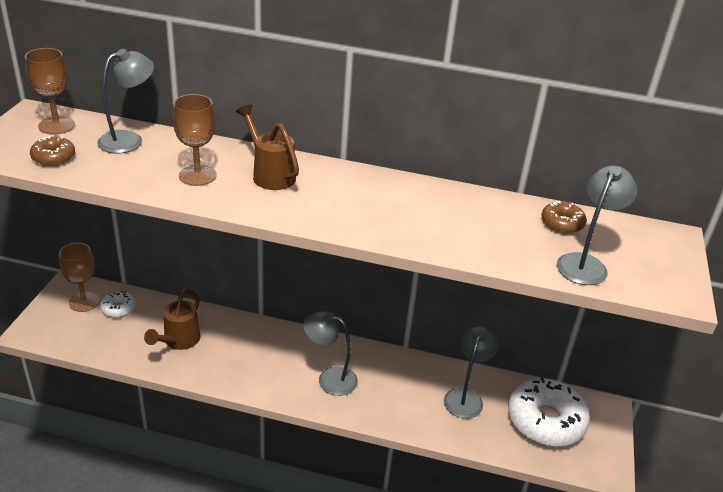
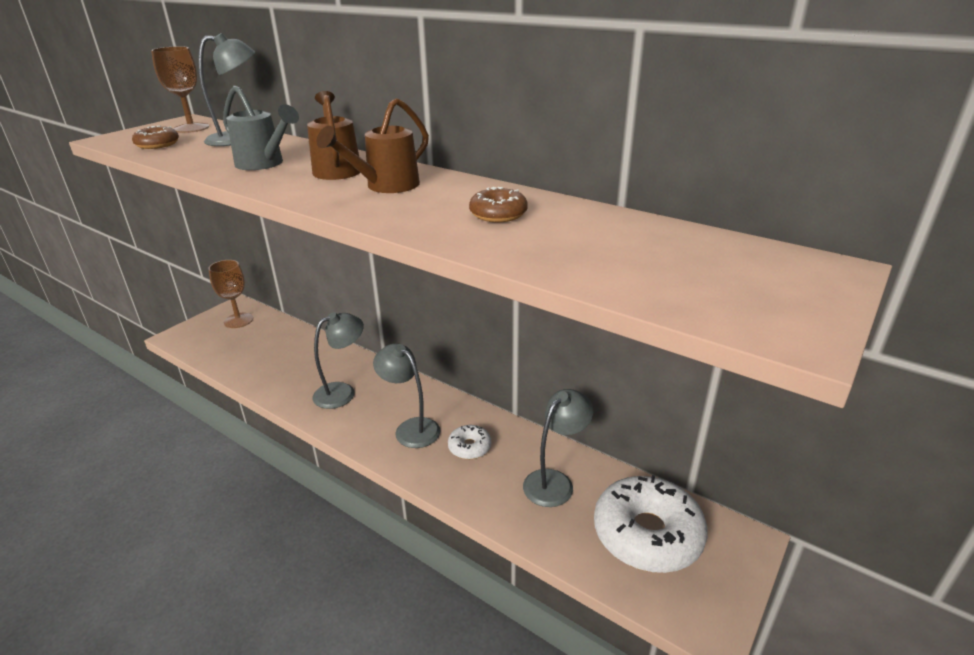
camera: 25 degrees right, 5 degrees down
(118, 308) = (262, 330): white donut -> white donut (469, 447)
(178, 341) = (291, 365): brown watering can -> brown watering can (386, 186)
(197, 175) = (264, 164): brown goblet -> grey watering can
(562, 223) = (654, 237): brown donut -> brown donut (498, 214)
(585, 263) = (654, 279): grey lamp -> grey lamp (342, 392)

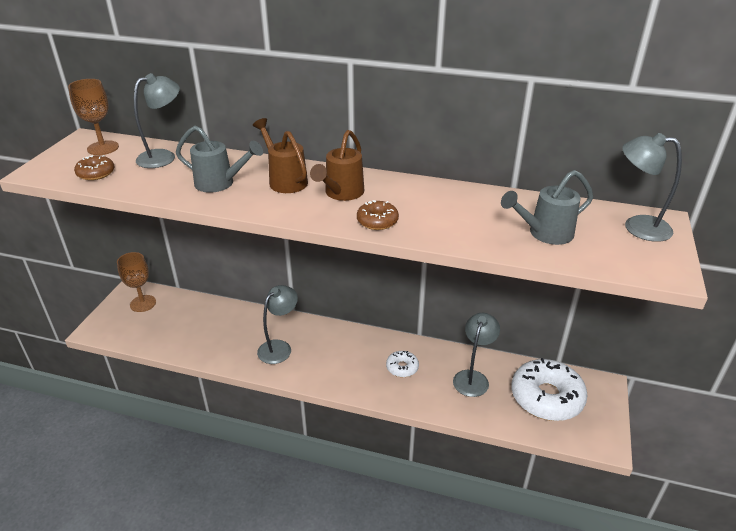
camera: 20 degrees left, 5 degrees up
(411, 428) = (351, 363): grey lamp -> grey lamp (637, 226)
(498, 214) = (443, 208): brown donut -> brown donut (377, 221)
(619, 258) = (545, 233): none -> grey watering can

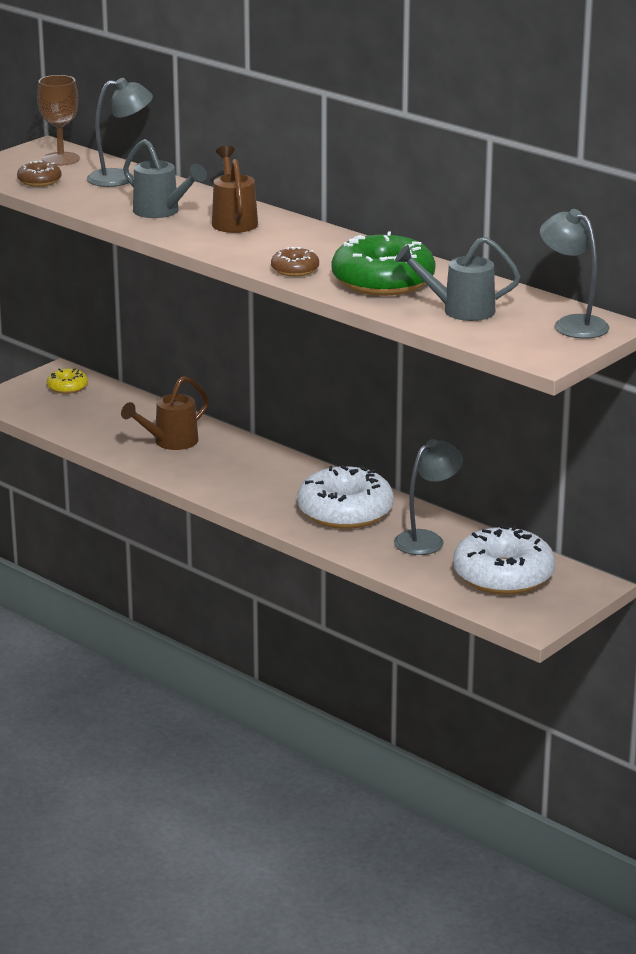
camera: 25 degrees right, 10 degrees down
(143, 303) = (67, 387): brown goblet -> yellow donut
(279, 347) = (207, 462): grey lamp -> none
(341, 193) = (282, 242): brown watering can -> brown watering can (170, 442)
(402, 367) = (345, 512): white donut -> white donut, size x2.11
(456, 216) = (383, 281): none -> green donut

